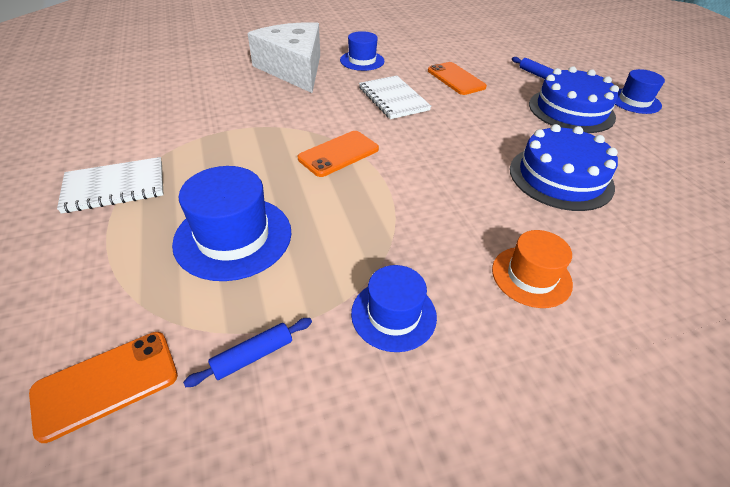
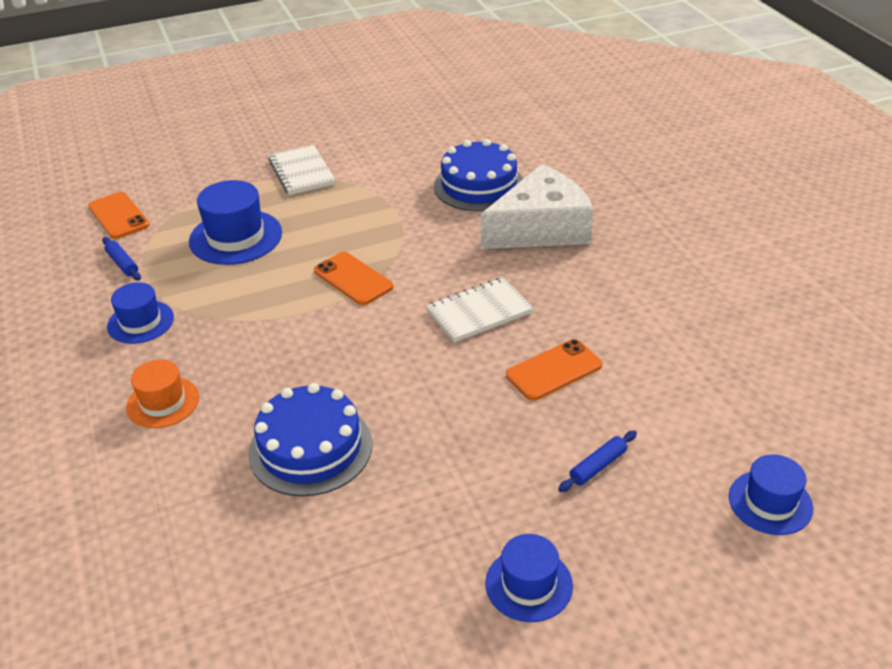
camera: 90 degrees right, 5 degrees down
(362, 61) = (585, 280): blue hat -> blue hat (770, 502)
(571, 110) = (480, 489): blue cake -> blue cake (479, 185)

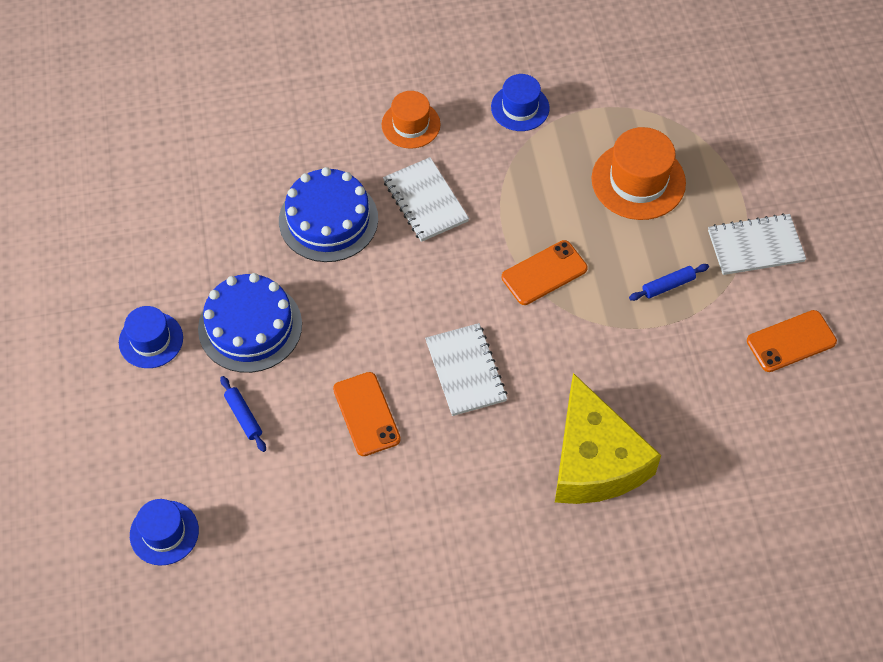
camera: 100 degrees right, 20 degrees up
(118, 216) = (697, 86): orange phone -> orange phone (791, 341)
(122, 264) = (613, 92): blue rolling pin -> blue rolling pin (668, 285)
(236, 237) = (638, 181): blue hat -> orange hat
(274, 372) = (425, 201): none -> white notebook
(479, 185) = (694, 417): blue cake -> blue cake (250, 326)
(541, 228) = (594, 460): white cheese -> yellow cheese

